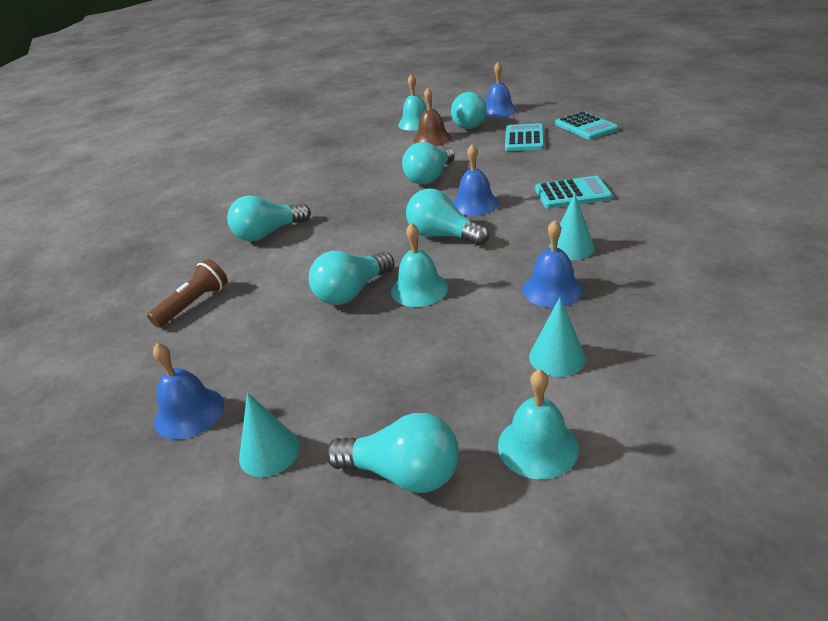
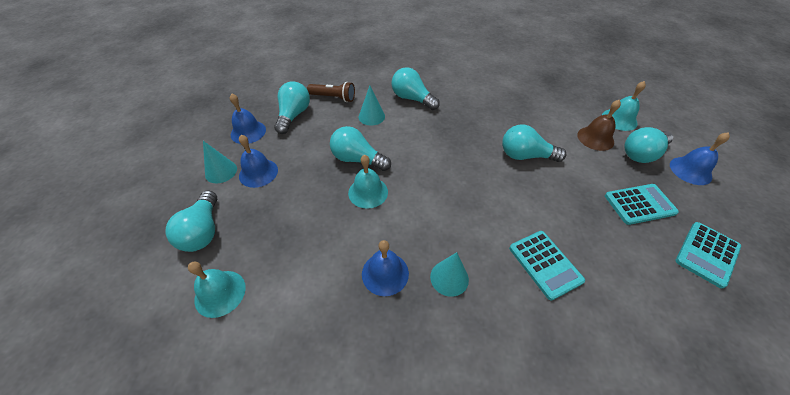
camera: 65 degrees right, 15 degrees up
(443, 236) = (439, 187): turquoise light bulb -> turquoise light bulb (294, 115)
(475, 204) = (494, 195): blue bell -> blue bell (258, 173)
(557, 357) = (304, 290): turquoise cone -> turquoise cone (371, 116)

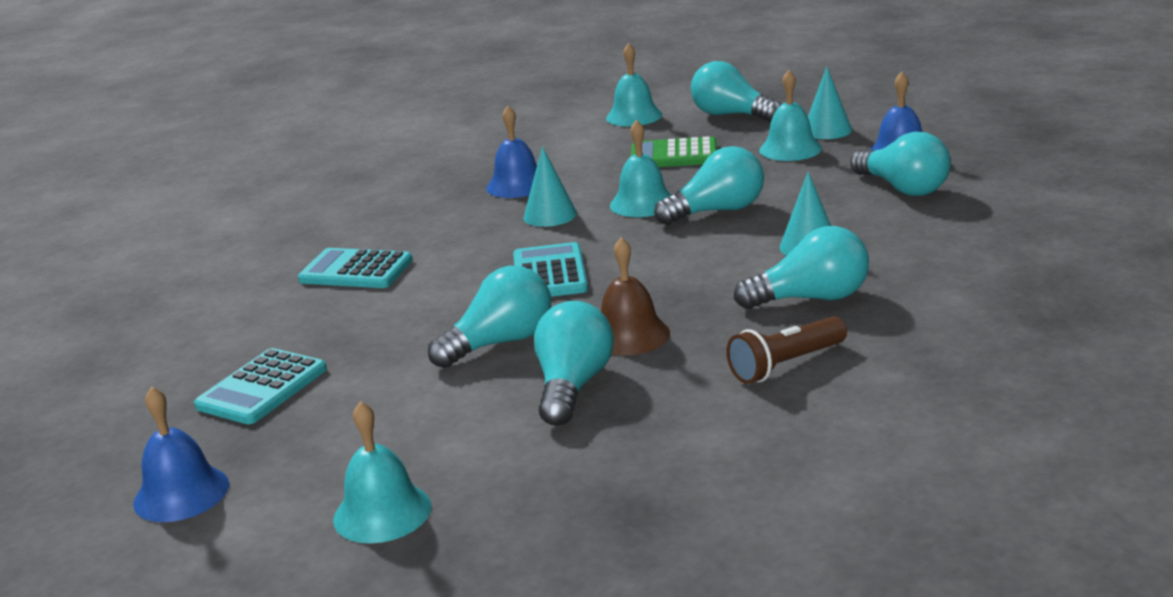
camera: 135 degrees right, 25 degrees down
(258, 173) = (790, 149): blue bell -> turquoise bell
(291, 219) = (674, 155): none -> green calculator
(333, 98) = (917, 228): brown flashlight -> brown flashlight (785, 365)
(449, 278) = (450, 214): turquoise cone -> turquoise cone (550, 215)
(595, 138) = (405, 441): brown bell -> brown bell (629, 335)
(641, 154) = (293, 467): turquoise light bulb -> turquoise light bulb (573, 386)
(707, 254) = (137, 387): turquoise calculator -> turquoise calculator (549, 273)

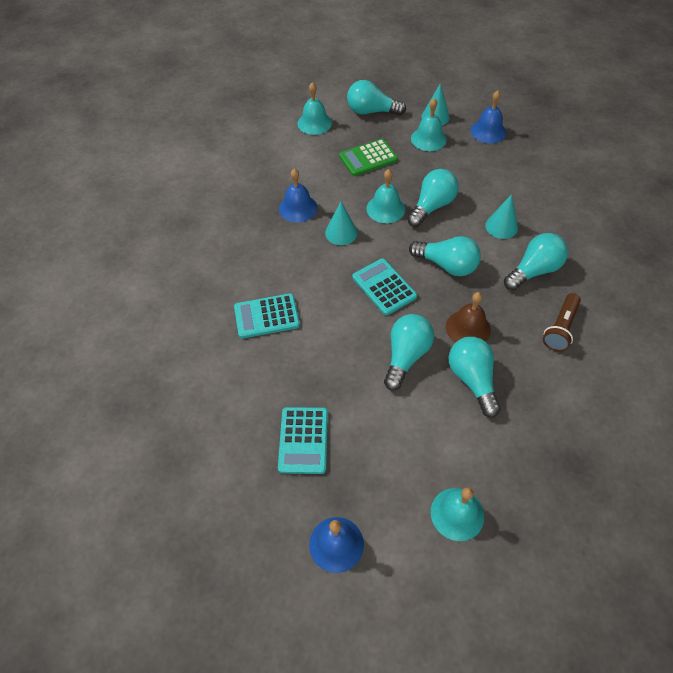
camera: 30 degrees left, 30 degrees up
(903, 188) = (511, 163): turquoise light bulb -> turquoise light bulb (447, 265)

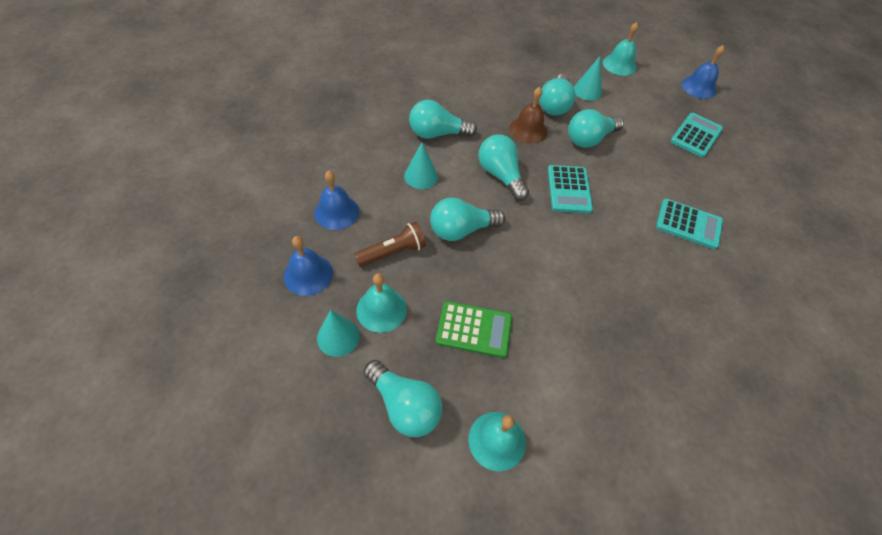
camera: 150 degrees left, 0 degrees up
(298, 208) = (601, 314): blue bell -> blue bell (336, 212)
(341, 233) = (572, 258): turquoise cone -> turquoise cone (587, 91)
(385, 209) = (508, 255): turquoise bell -> none
(560, 328) = (464, 96): brown flashlight -> brown flashlight (393, 252)

